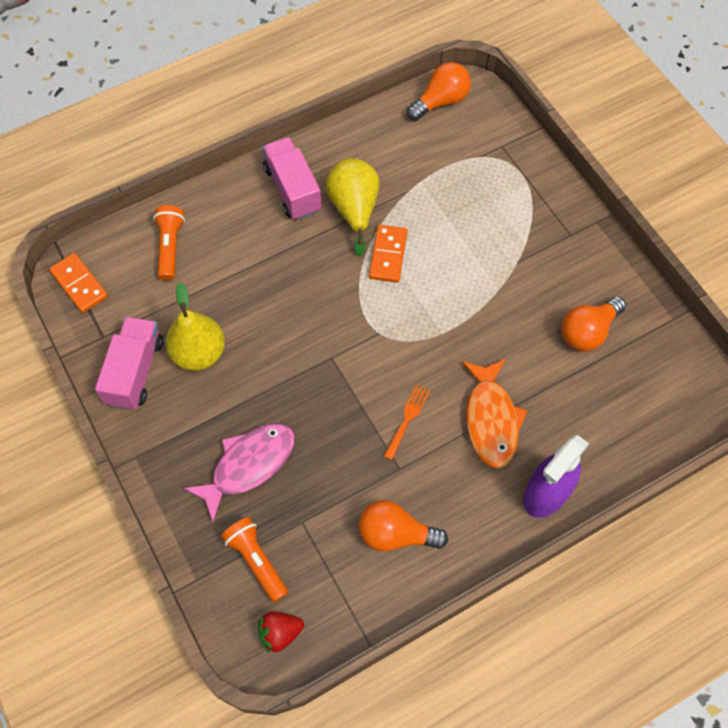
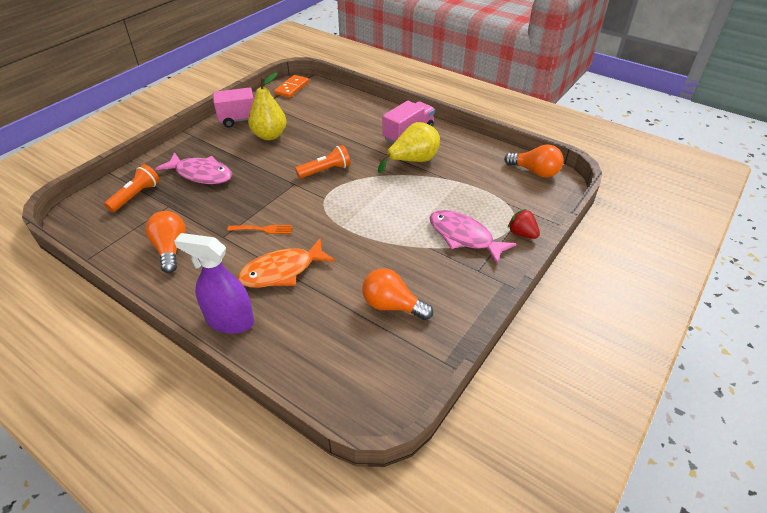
camera: 65 degrees right, 20 degrees down
(170, 247) = (334, 106): orange flashlight -> orange flashlight (325, 170)
(280, 633) = (87, 219): red strawberry -> red strawberry (522, 234)
(388, 255) = (388, 184): orange domino -> none
(516, 222) = (464, 237): none -> pink fish

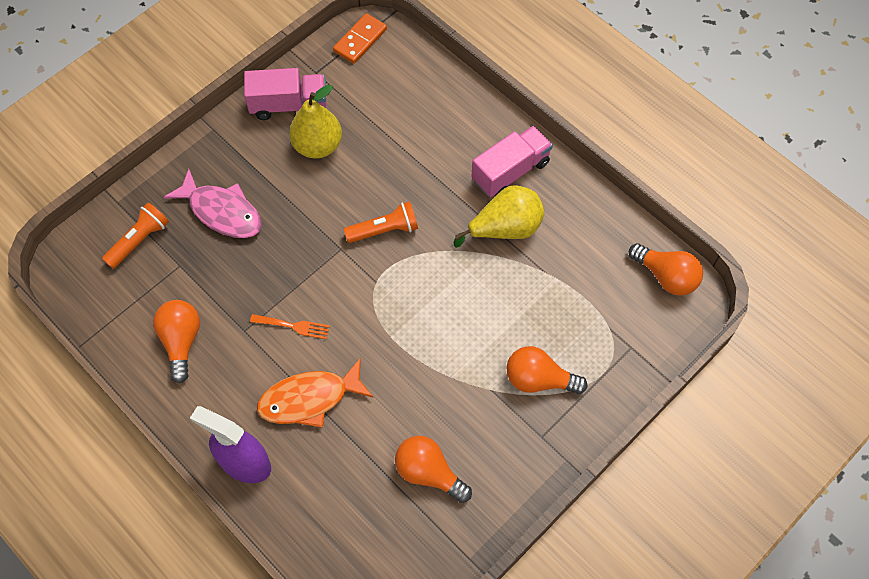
camera: 10 degrees right, 20 degrees up
(464, 237) = (539, 379): pink fish -> orange light bulb
(522, 234) = (613, 386): red strawberry -> none

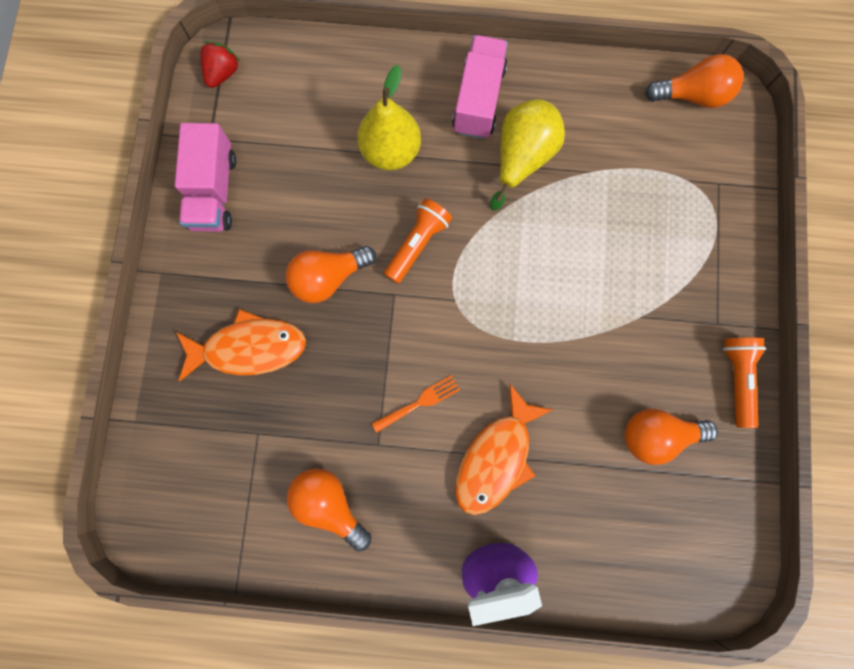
camera: 40 degrees left, 15 degrees up
(139, 240) = (194, 441): orange flashlight -> orange flashlight (736, 378)
(222, 212) = (249, 348): pink fish -> orange fish
(288, 105) = (214, 191): pink truck -> pink truck turned 135 degrees clockwise
(318, 146) = (280, 210): yellow pear -> yellow pear (390, 151)
(360, 40) = (223, 73): orange domino -> red strawberry
(539, 379) = (671, 274): orange light bulb -> orange light bulb (328, 278)

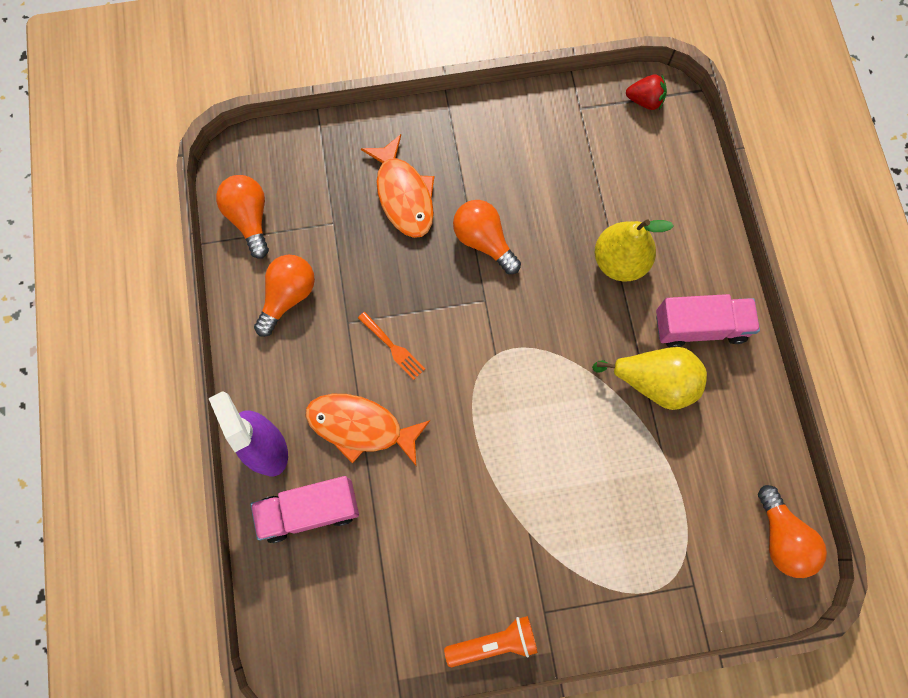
camera: 75 degrees right, 5 degrees down
(214, 191) = (533, 126): pink truck -> pink truck (310, 510)
(417, 244) = (538, 308): orange flashlight -> none
(656, 435) = (418, 572): orange light bulb -> orange light bulb (249, 219)

